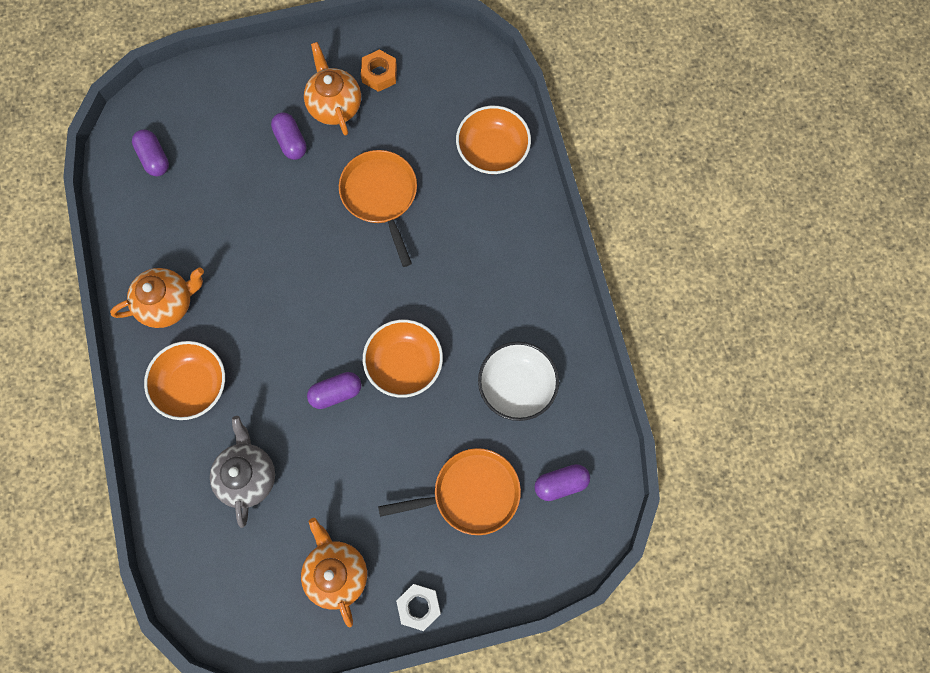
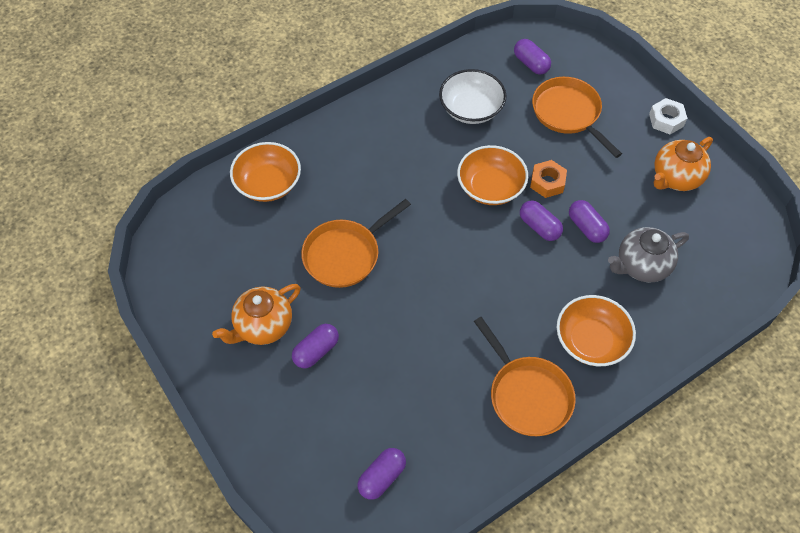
camera: 110 degrees left, 15 degrees down
(168, 303) = (527, 395): orange teapot -> orange pan
(315, 441) = (586, 227): none -> purple capsule
(379, 74) = (215, 299): orange nut -> orange nut (547, 182)

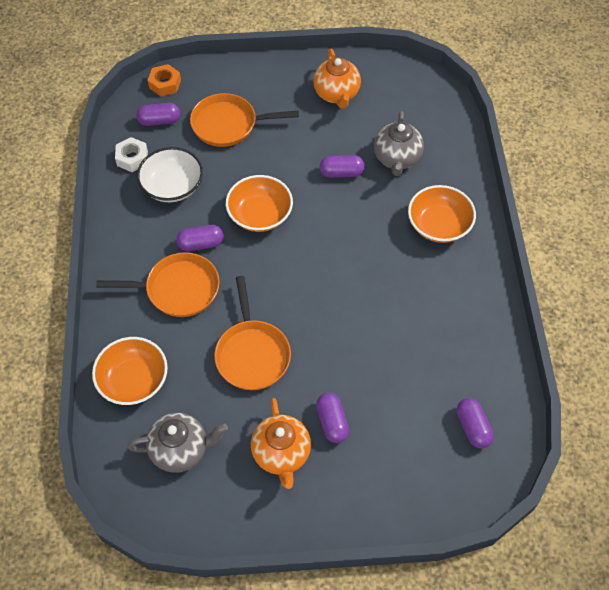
camera: 60 degrees left, 0 degrees up
(225, 249) = (181, 449): none -> grey teapot
(527, 395) = (459, 290): orange pan -> orange pan (178, 289)
(539, 227) = (320, 202): purple capsule -> purple capsule (201, 244)
(547, 182) = (283, 174): orange nut -> orange nut (165, 84)
(666, 120) = (281, 69): white nut -> white nut (132, 158)

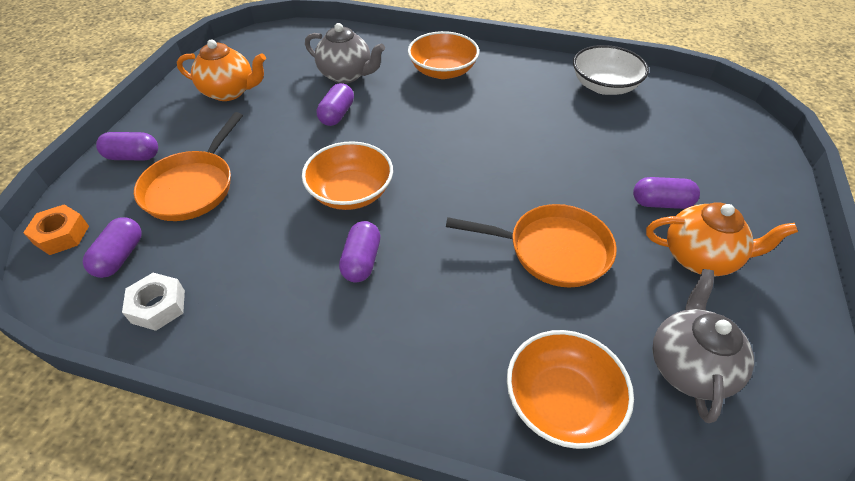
camera: 70 degrees left, 10 degrees down
(172, 186) = (245, 269): white bowl -> white bowl (604, 86)
(178, 289) = (423, 305): orange pan -> none
(472, 427) = (677, 109): purple capsule -> purple capsule (133, 156)

